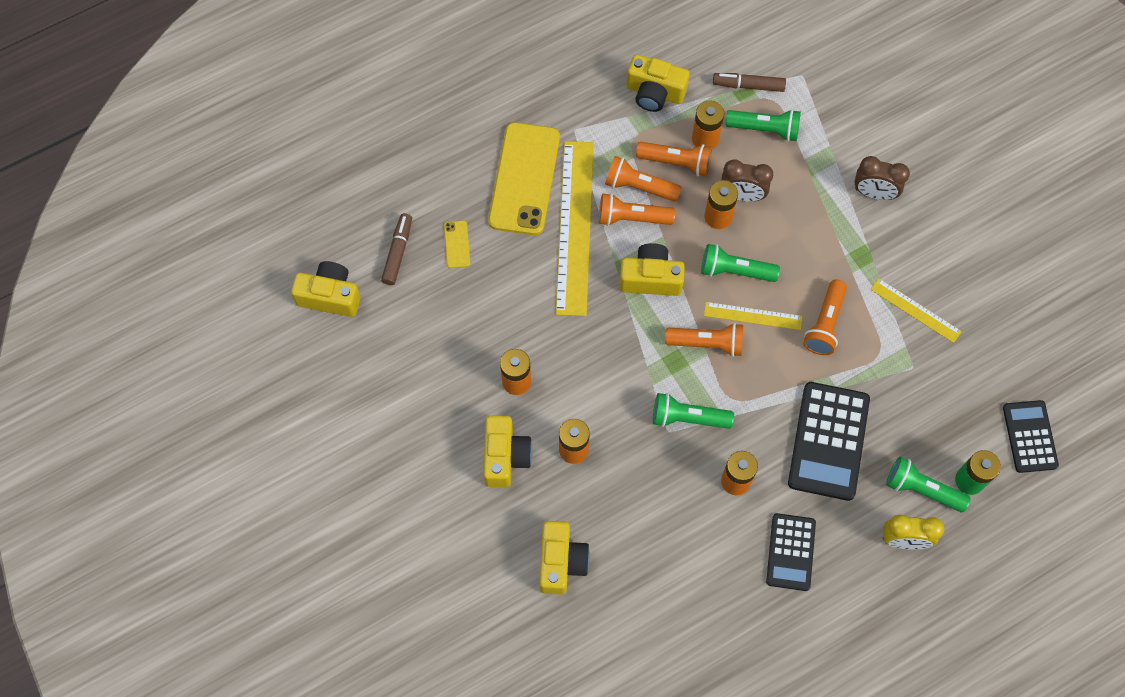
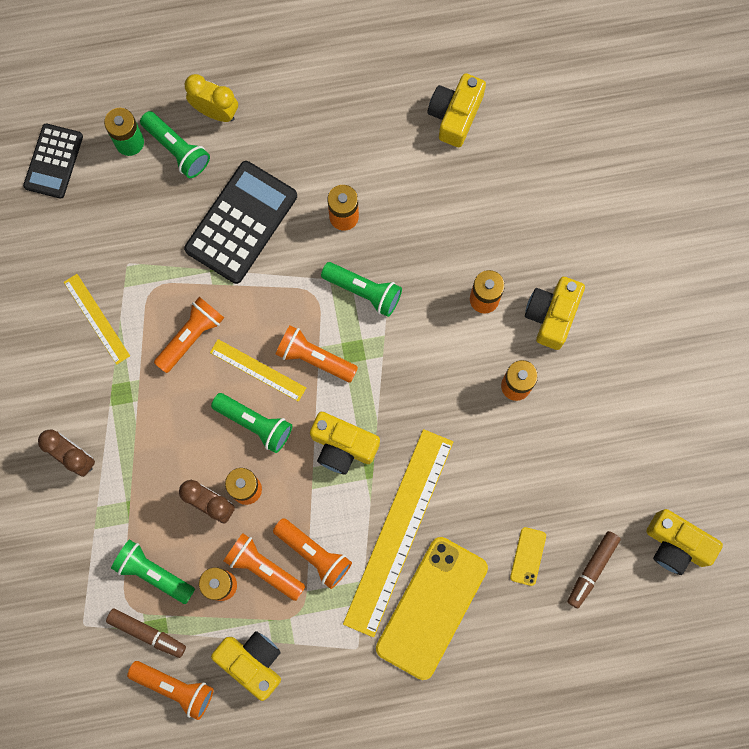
camera: 160 degrees left, 10 degrees up
(561, 562) = (533, 200): yellow camera -> yellow camera (455, 115)
(631, 218) = (336, 520): orange flashlight -> orange flashlight (175, 688)
(790, 552) = (321, 137): black calculator -> none

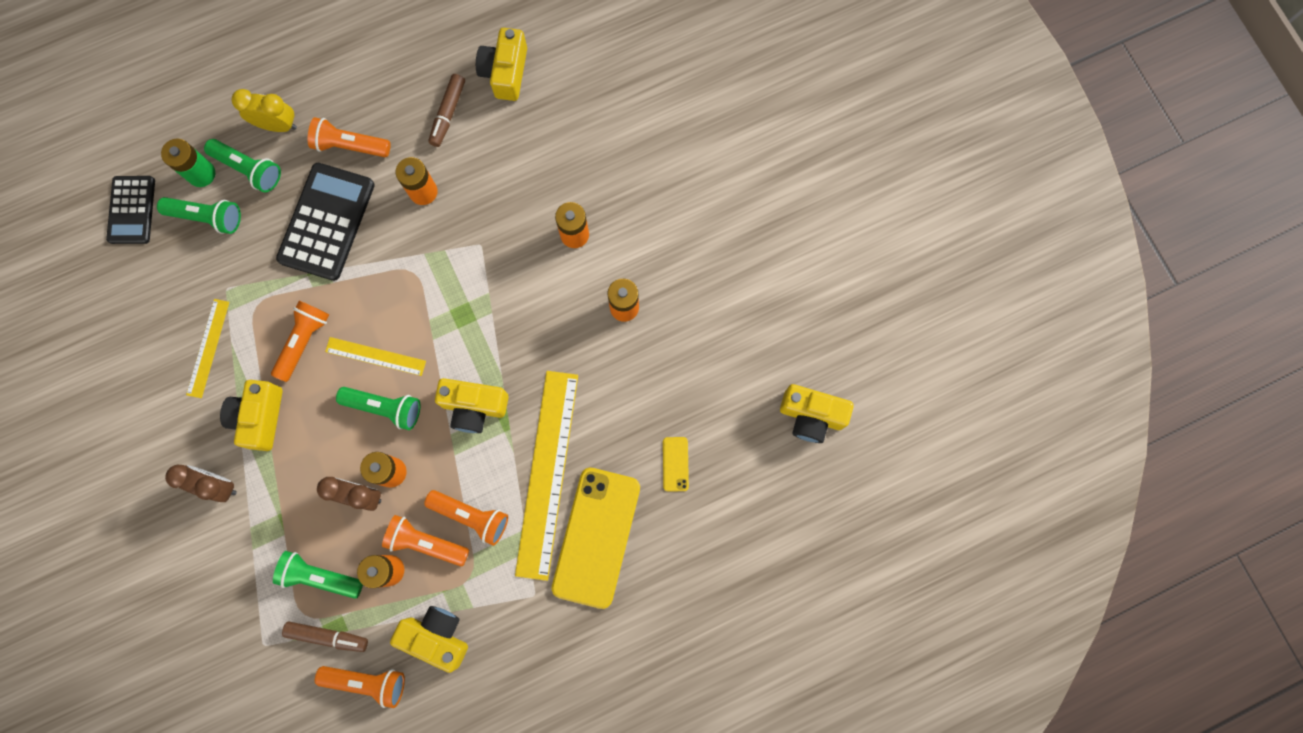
camera: 15 degrees left, 0 degrees up
(96, 319) = (208, 348): yellow ruler -> yellow ruler turned 60 degrees clockwise
(314, 358) = (427, 331): orange flashlight -> orange flashlight (349, 145)
(364, 291) = (459, 256): green flashlight -> green flashlight (207, 217)
(552, 315) = (641, 233): yellow camera -> yellow camera (260, 417)
(592, 569) = (738, 460): brown marker -> brown marker (448, 113)

